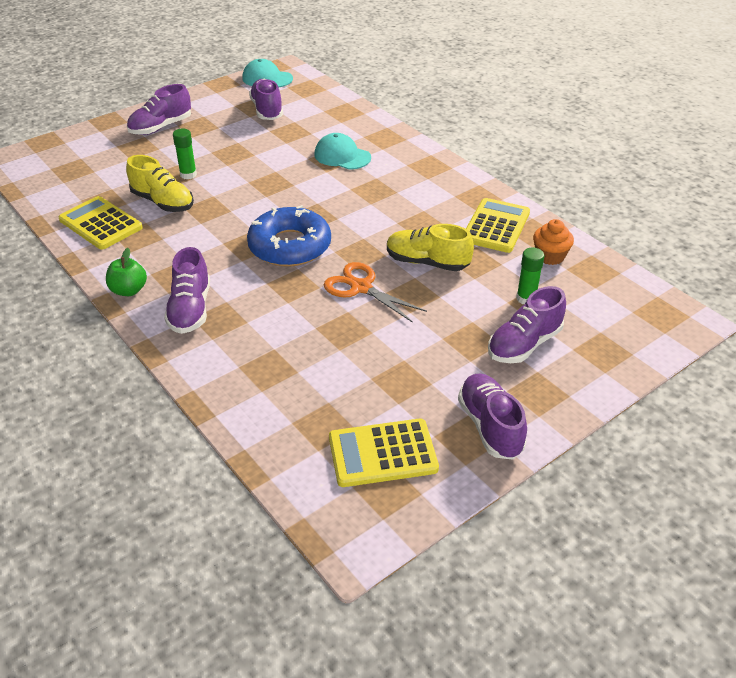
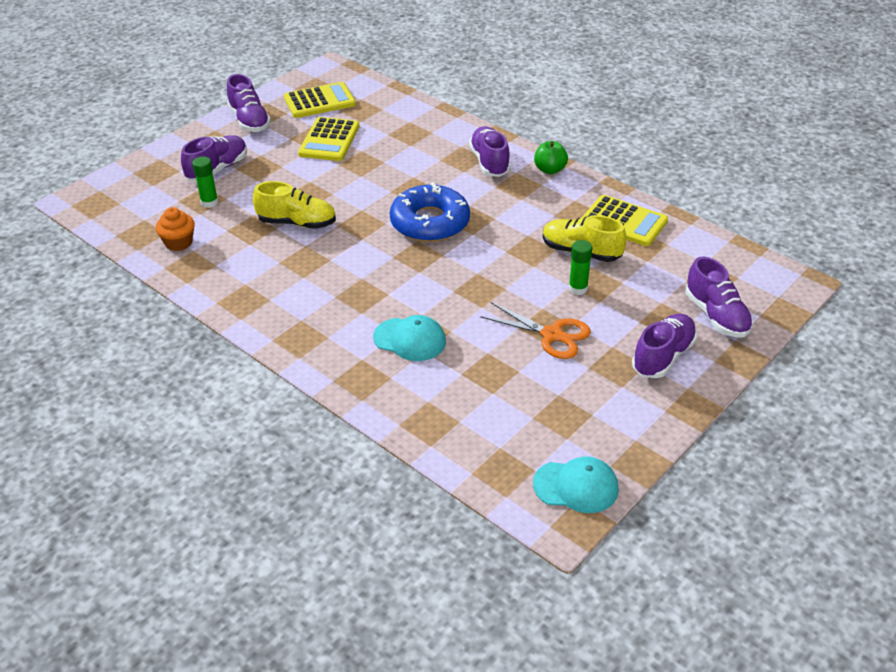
camera: 170 degrees right, 0 degrees up
(267, 110) = (540, 410): purple shoe -> purple shoe (716, 316)
(361, 287) = (354, 194): orange scissors -> orange scissors (552, 335)
(496, 226) = (227, 268): yellow calculator -> yellow calculator (329, 140)

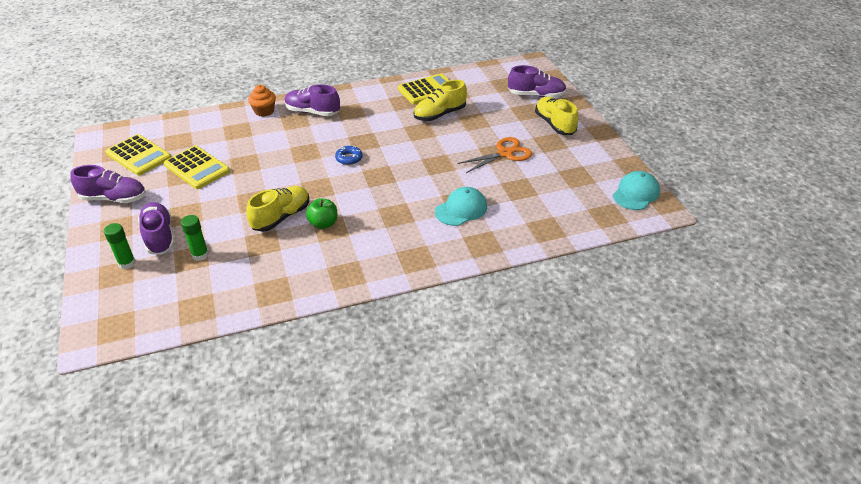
camera: 60 degrees left, 0 degrees up
(178, 242) = (234, 289): orange cupcake -> orange cupcake (264, 111)
(319, 101) = (139, 155): yellow calculator -> yellow calculator turned 120 degrees clockwise
(430, 222) = (349, 158): blue donut -> blue donut, size x0.43
(550, 169) = (348, 94): green apple -> green apple (323, 224)
(578, 288) = (472, 128): green glue stick -> green glue stick (127, 263)
(663, 356) = (554, 124): purple shoe -> yellow shoe

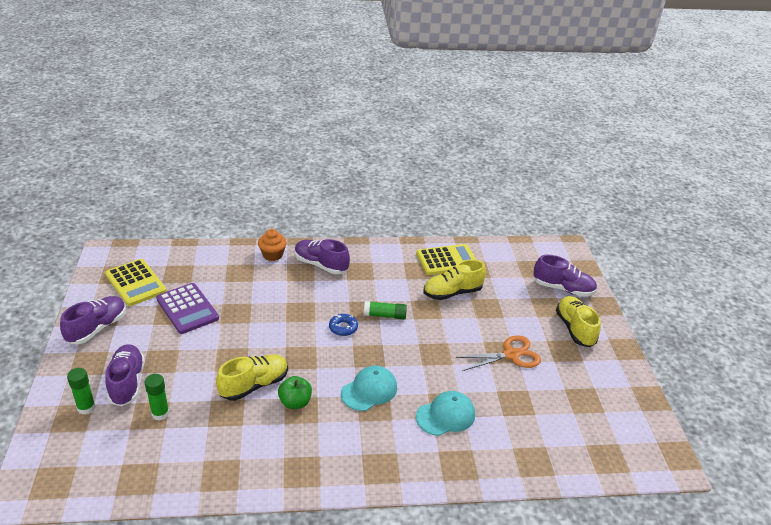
camera: 10 degrees right, 5 degrees down
(114, 198) = (97, 328): purple shoe -> purple shoe turned 75 degrees counterclockwise
(197, 168) = (187, 309): yellow calculator -> purple calculator
(384, 142) = (385, 315): none -> green glue stick
(636, 193) = (647, 436): turquoise cap -> turquoise cap (369, 390)

